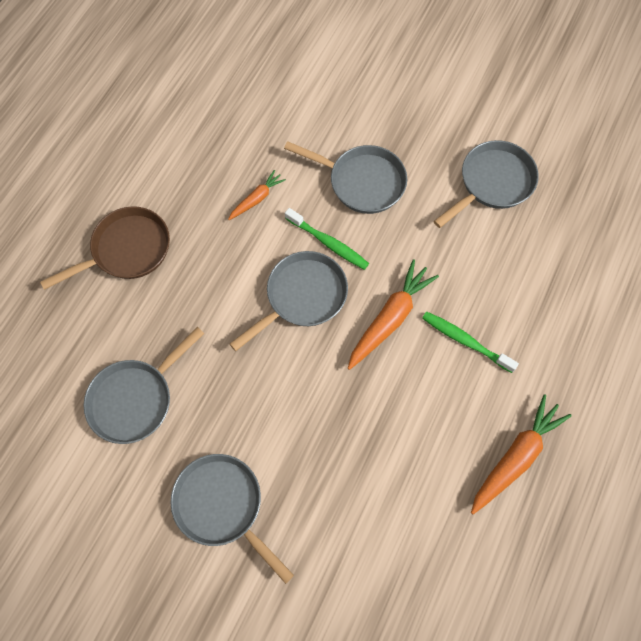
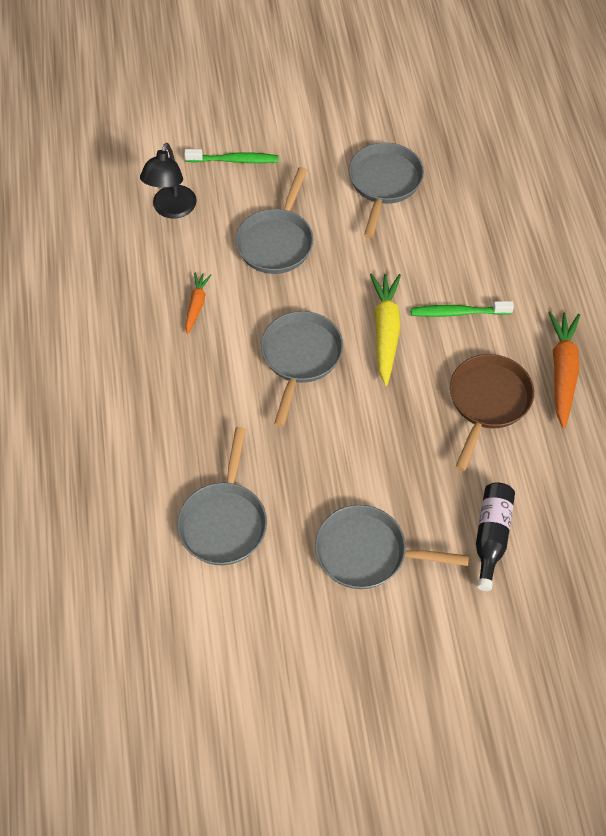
camera: 35 degrees left, 10 degrees down
(127, 250) = (114, 412): brown pan -> brown pan (488, 402)
(301, 104) = (171, 209): none -> black lamp
(328, 243) = (287, 304): green toothbrush -> green toothbrush (234, 160)
(334, 566) = (491, 536): none -> black bottle
(362, 182) = (276, 242): grey pan -> grey pan turned 120 degrees clockwise
(390, 318) = (385, 331): orange carrot -> yellow carrot

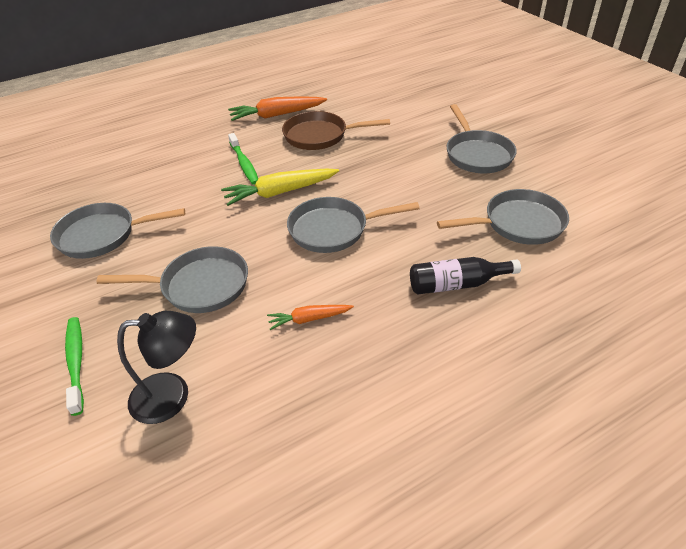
camera: 110 degrees left, 15 degrees down
(491, 536) = (421, 115): black bottle -> black bottle (457, 284)

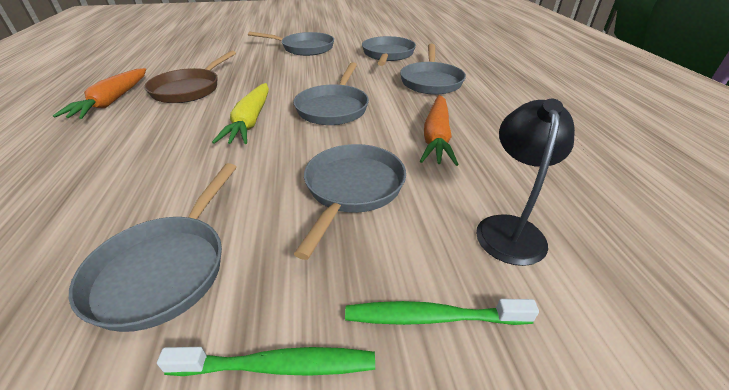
camera: 70 degrees left, 5 degrees down
(244, 163) = (170, 132): green toothbrush -> green toothbrush (277, 365)
(309, 319) = (436, 137): orange carrot -> orange carrot, size x1.76
(457, 284) = (431, 81): black bottle -> grey pan

